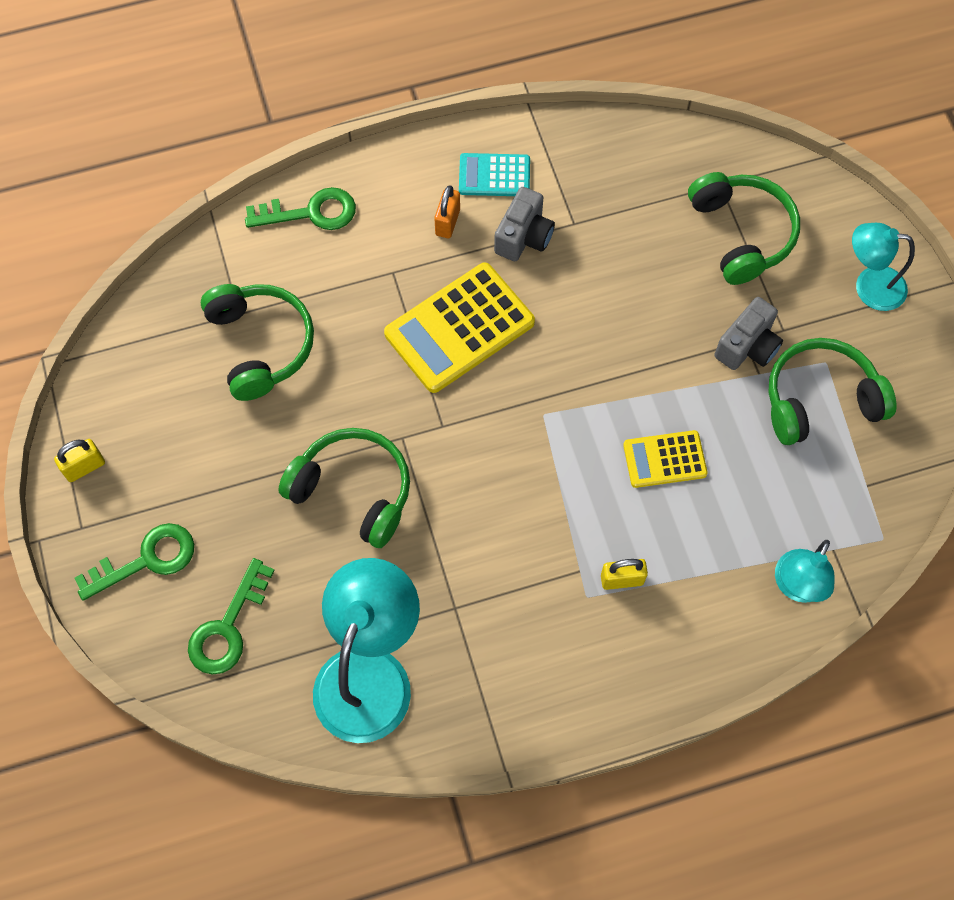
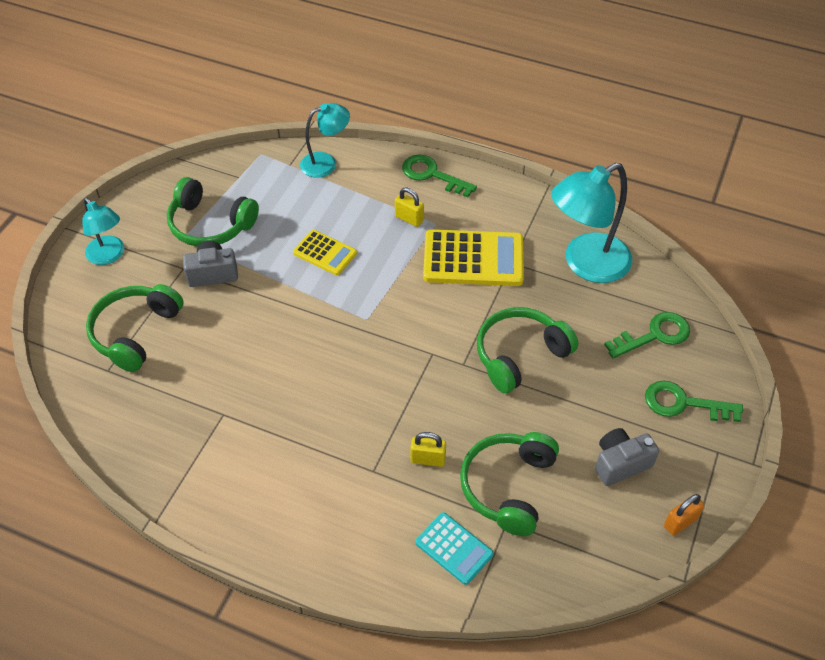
camera: 140 degrees left, 15 degrees down
(84, 467) = (693, 490): yellow padlock -> yellow padlock (428, 459)
(311, 212) = (390, 561): green key -> green key (432, 175)
(353, 491) = (520, 355): green headphones -> green headphones turned 75 degrees clockwise
(447, 222) = (302, 478): orange padlock -> orange padlock (680, 522)
(459, 328) = (366, 402): yellow calculator -> yellow calculator (473, 259)
(494, 176) = (236, 487): turquoise calculator -> turquoise calculator (454, 548)
(524, 237) = (264, 429): grey camera -> grey camera (620, 463)

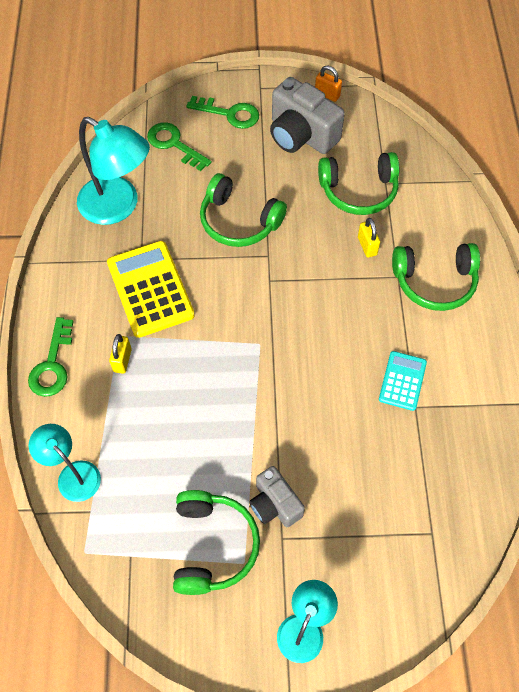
camera: 115 degrees left, 10 degrees up
(135, 332) = (380, 534): green headphones -> green headphones (434, 282)
(325, 253) = (200, 414): yellow calculator -> none
(454, 548) = (424, 205): turquoise calculator -> turquoise calculator (402, 381)
(620, 463) = (301, 135): grey camera -> grey camera, size x1.65
(683, 403) = (230, 114): green key -> green key turned 60 degrees counterclockwise

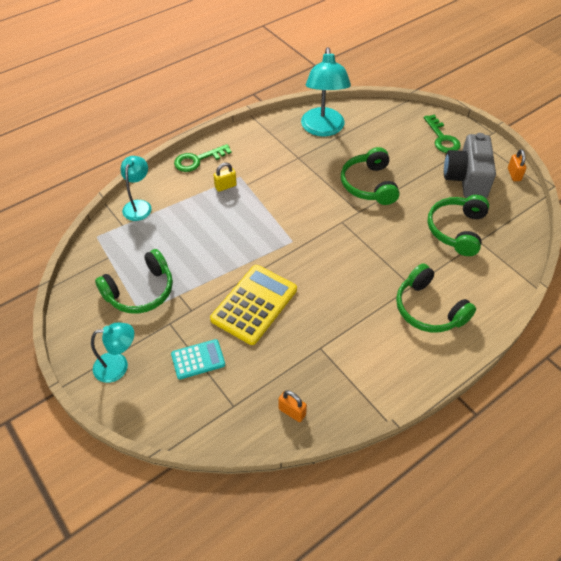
camera: 55 degrees right, 10 degrees down
(150, 289) = (282, 172): yellow calculator -> yellow calculator (254, 304)
(174, 144) = (391, 127): green key -> none
(275, 504) = (189, 307): grey camera -> none
(359, 191) = (457, 230): green headphones -> green headphones turned 60 degrees clockwise
(367, 246) = (418, 257): yellow padlock -> none
(402, 381) = (333, 330): turquoise calculator -> turquoise calculator (198, 359)
(473, 481) = (292, 412): none -> orange padlock

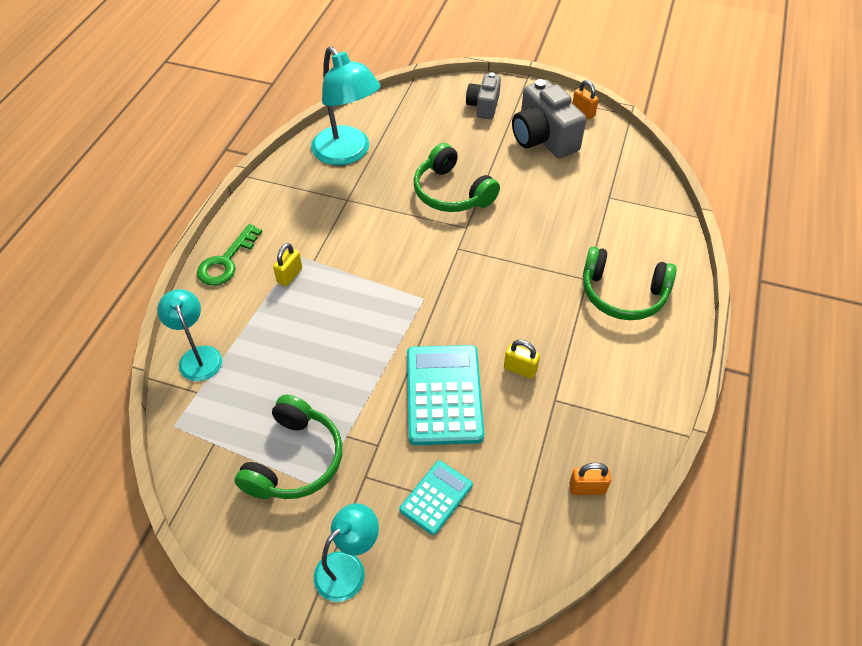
camera: 35 degrees left, 0 degrees up
(254, 304) = (444, 395): yellow calculator -> turquoise calculator
(314, 316) = (520, 369): none -> yellow padlock
(442, 138) = (483, 106): green key -> grey camera
(457, 230) = (579, 197): green headphones -> none

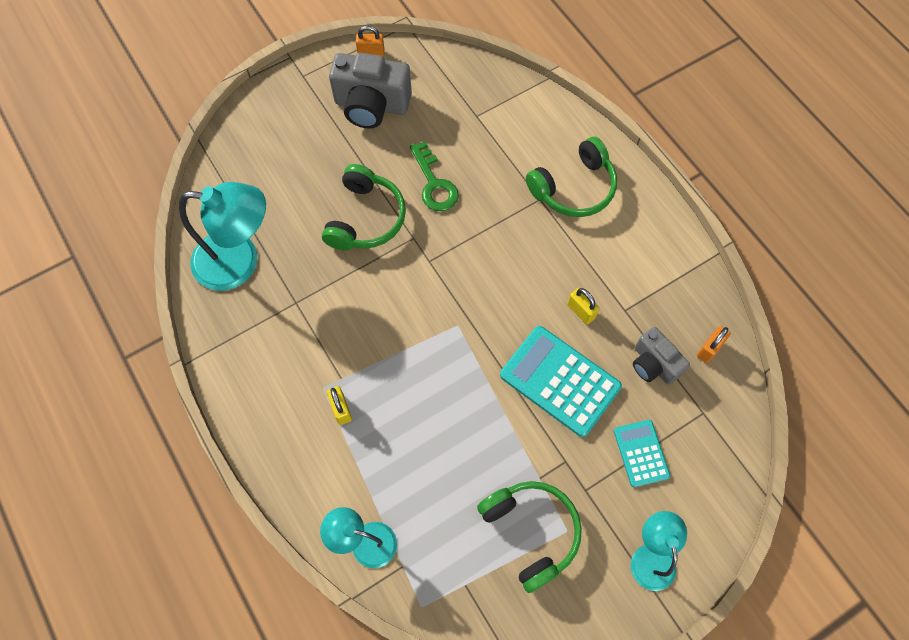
camera: 50 degrees left, 15 degrees up
(226, 261) = (276, 450): green key -> green key (434, 184)
(451, 192) = (365, 218): green headphones -> green headphones turned 75 degrees counterclockwise
(483, 106) = (290, 116): grey camera -> grey camera (653, 364)
(520, 369) = (581, 311): yellow padlock -> yellow padlock turned 75 degrees clockwise

